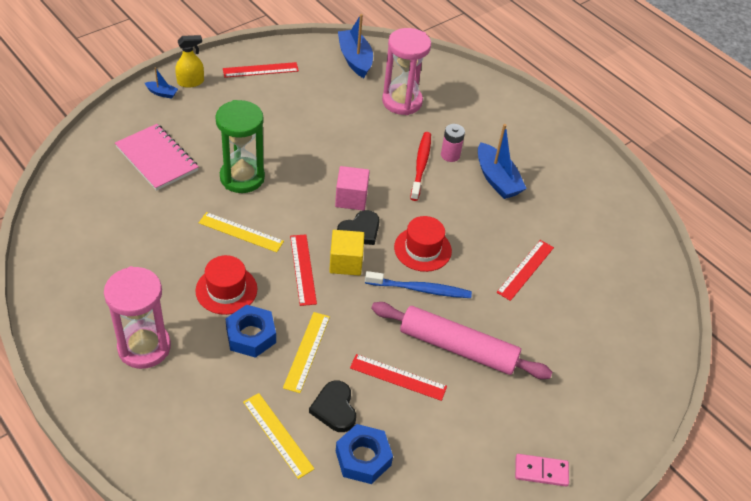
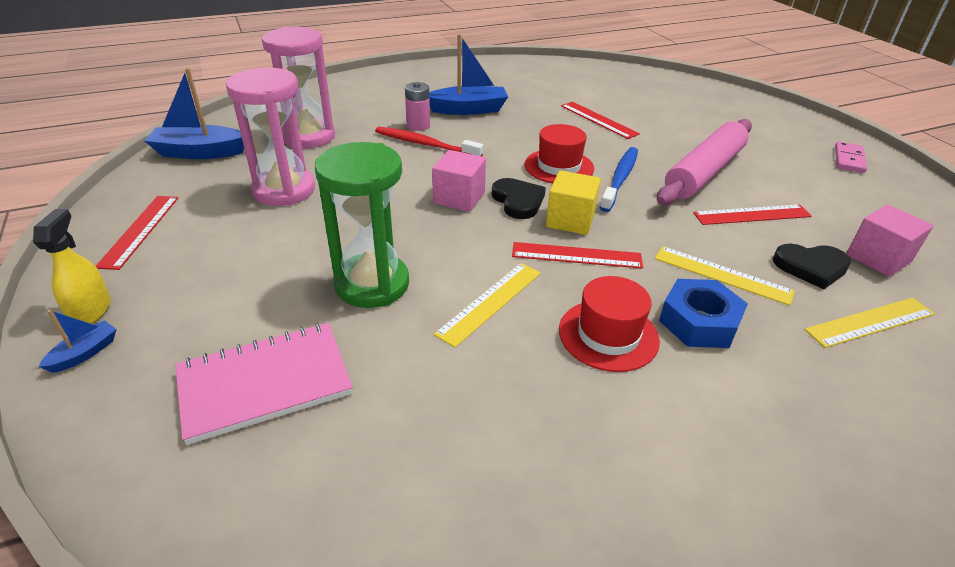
camera: 70 degrees left, 10 degrees down
(144, 347) = (736, 458): pink hourglass -> pink hourglass (284, 190)
(363, 458) = (878, 258): blue nut -> pink cube
(398, 377) = (752, 215): red ruler -> red ruler turned 45 degrees clockwise

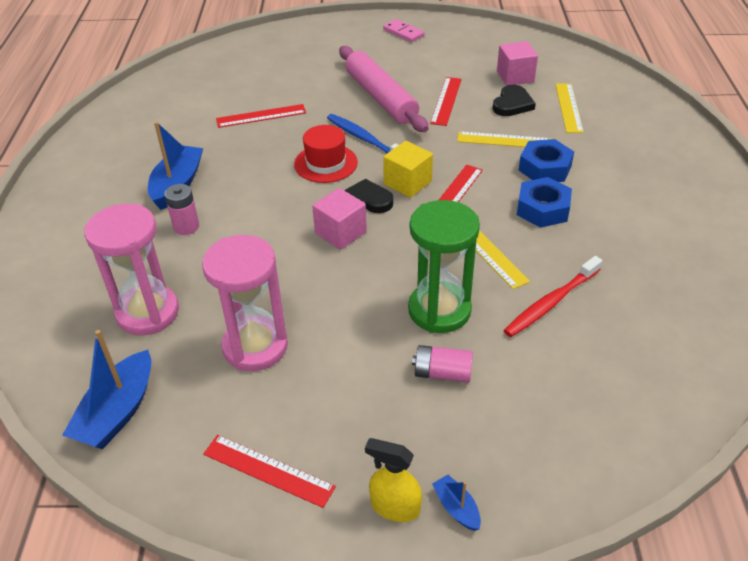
camera: 65 degrees left, 5 degrees up
(265, 383) = (532, 389): pink notebook -> none
(275, 305) = (442, 373): none -> pink battery
(425, 144) = (229, 231): red toothbrush -> red toothbrush (551, 303)
(608, 335) = (543, 209): red hat -> blue nut
(722, 275) = (504, 140): yellow ruler -> yellow ruler turned 45 degrees clockwise

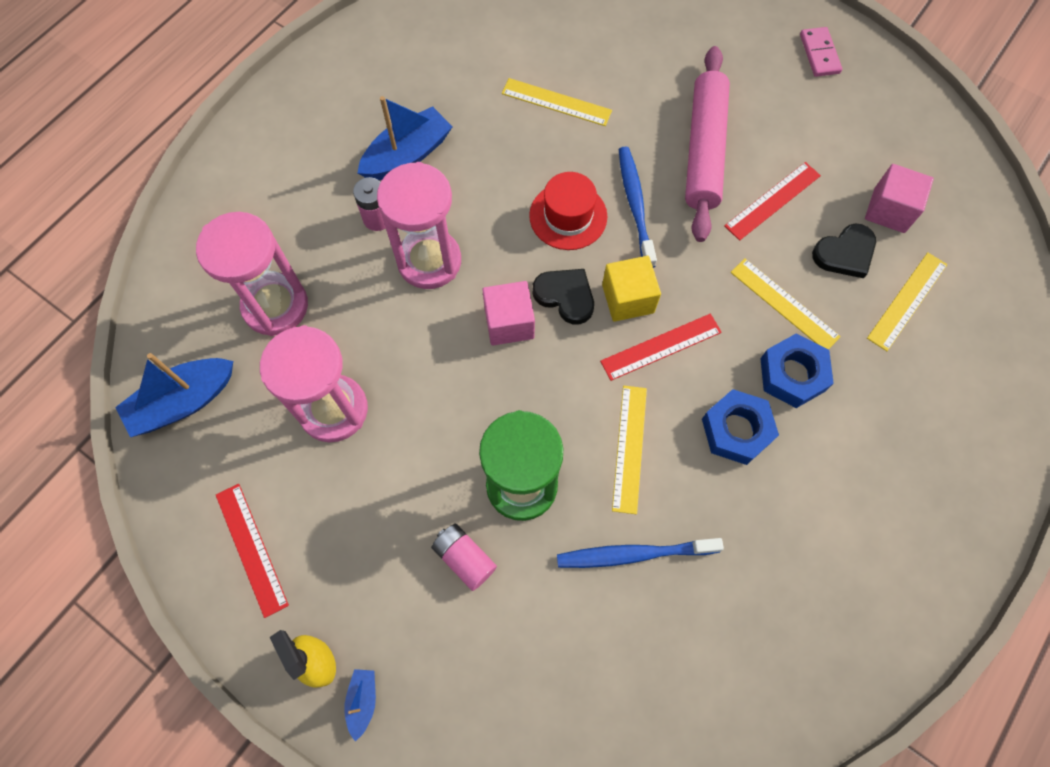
camera: 35 degrees right, 25 degrees up
(249, 230) = (429, 261): none -> pink hourglass
(261, 116) = (556, 102): red ruler -> yellow ruler
(551, 303) = (633, 554): red toothbrush -> blue toothbrush

